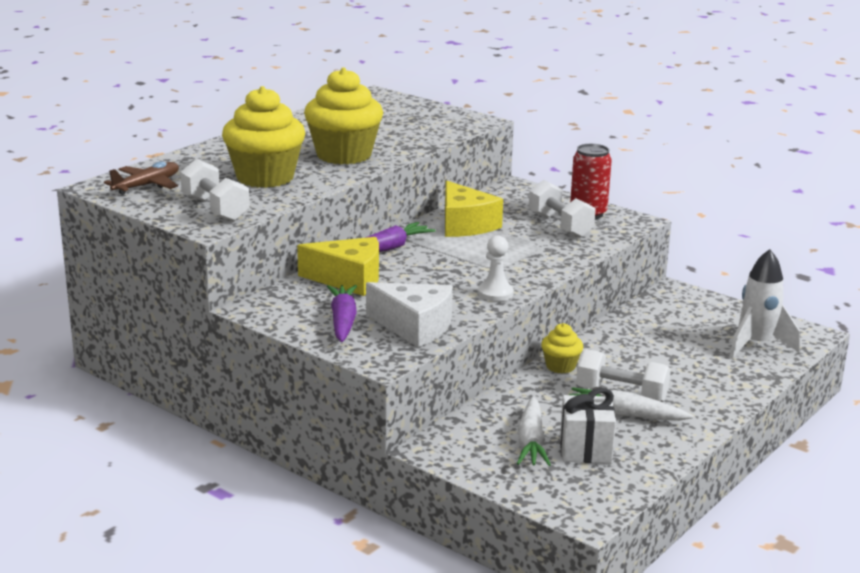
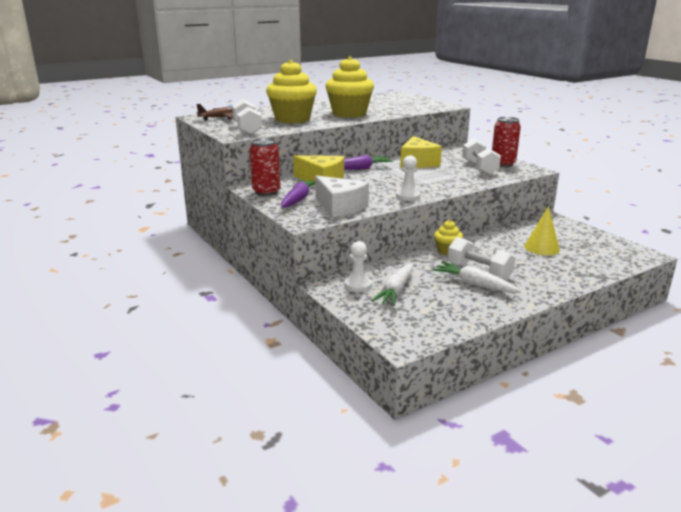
camera: 20 degrees right, 0 degrees up
(282, 313) = (266, 192): none -> red can
(475, 441) = (358, 285): none -> white pawn
(585, 449) = (431, 301): white gift -> none
(681, 342) = (541, 248): none -> yellow cone
(756, 345) = (598, 256): white rocket -> none

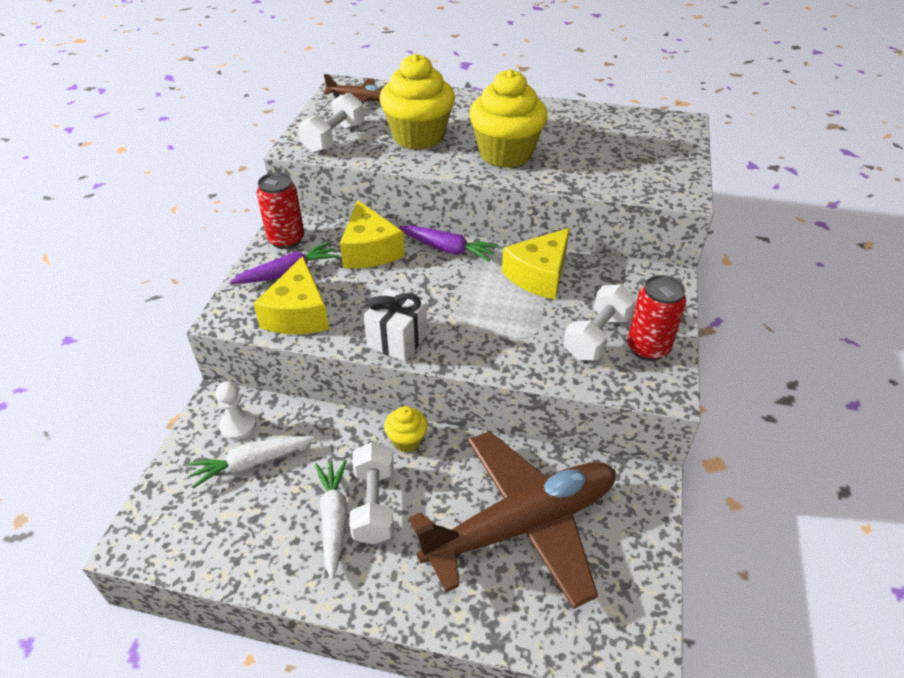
camera: 45 degrees right, 20 degrees up
(340, 207) = (298, 314): white cheese -> yellow cheese
(408, 196) = (397, 340): white pawn -> white gift
(541, 248) = (522, 524): yellow cone -> brown plane

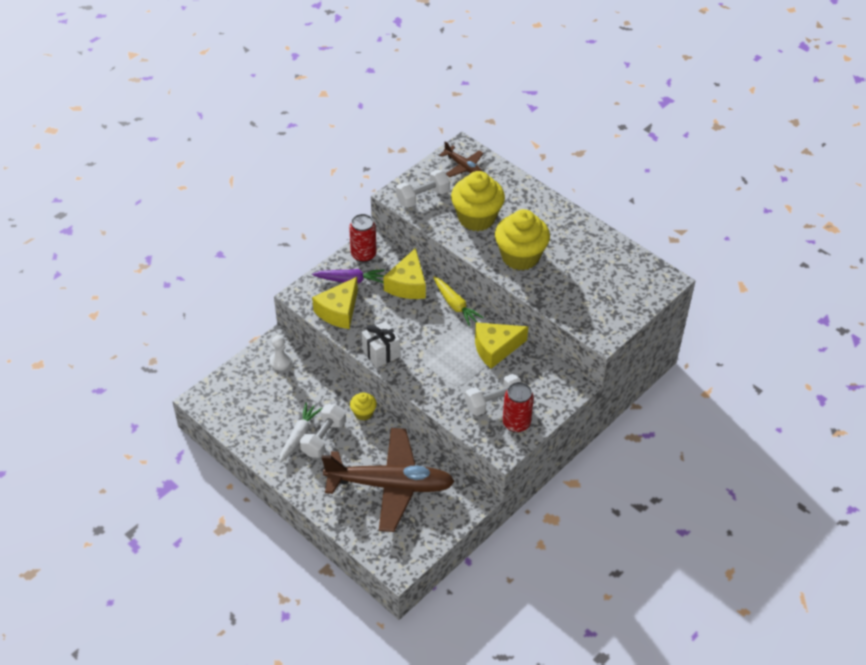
camera: 30 degrees right, 5 degrees up
(252, 463) = (276, 386): white carrot -> none
(448, 249) = (455, 305): purple carrot -> yellow carrot

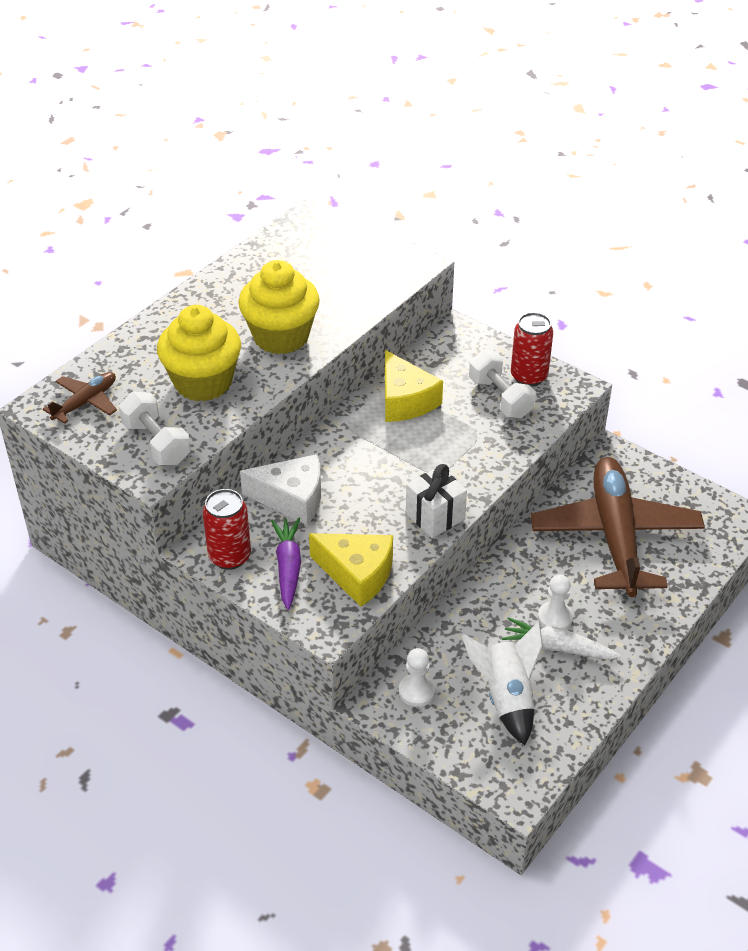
camera: 95 degrees left, 5 degrees down
(267, 404) = (506, 697): none -> white rocket
(323, 438) = (555, 617): white dumbbell -> white pawn
(363, 413) = (498, 576): yellow cupcake -> none
(408, 284) = (292, 498): yellow cheese -> white cheese
(455, 305) = (328, 444): yellow carrot -> none

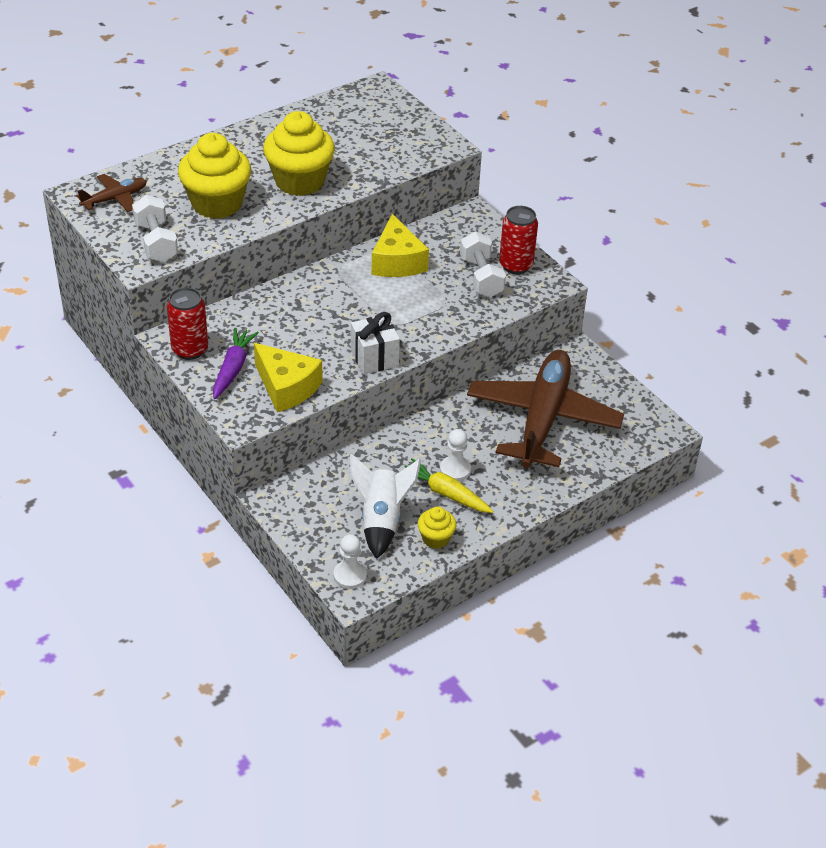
camera: 15 degrees right, 0 degrees up
(292, 498) = (262, 317): white cheese -> none
(416, 691) = (309, 497): white pawn -> white pawn (350, 576)
(558, 647) = (445, 493): white carrot -> yellow carrot
(573, 703) = (436, 538): none -> yellow cupcake

